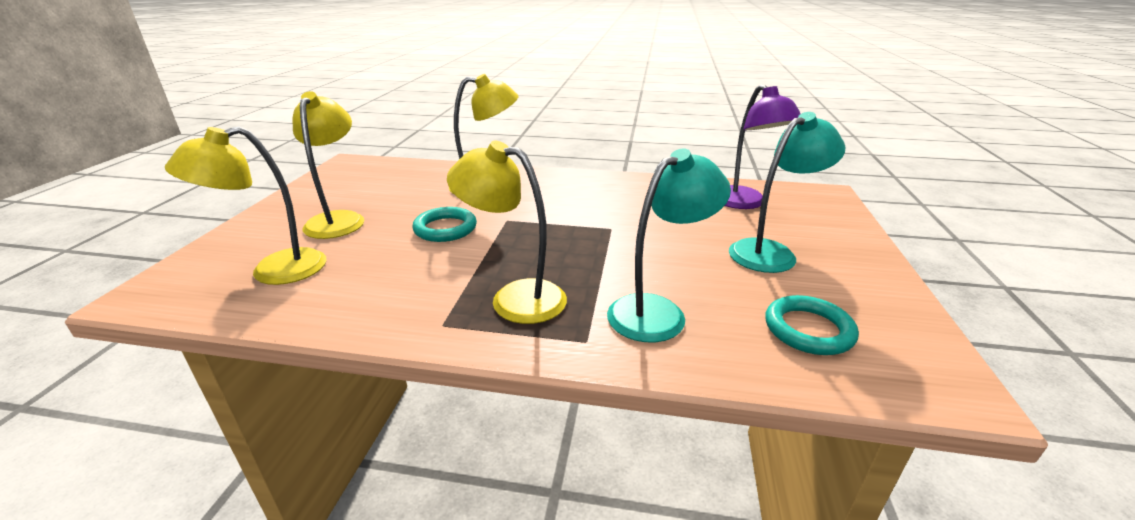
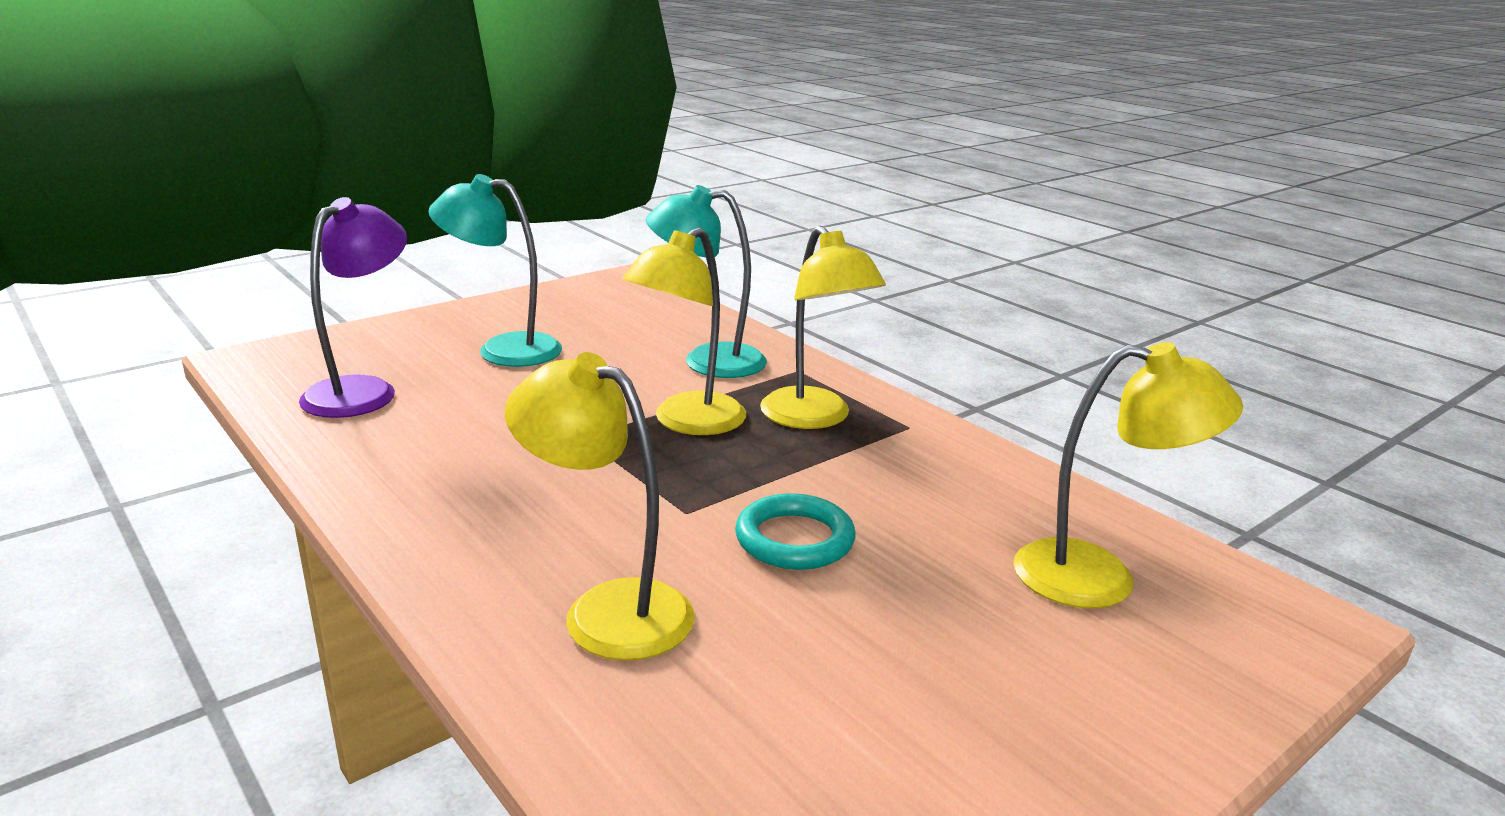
camera: 140 degrees left, 5 degrees down
(338, 219) = (967, 657): yellow lamp -> yellow lamp (687, 422)
(808, 330) = (629, 315): turquoise ring -> none

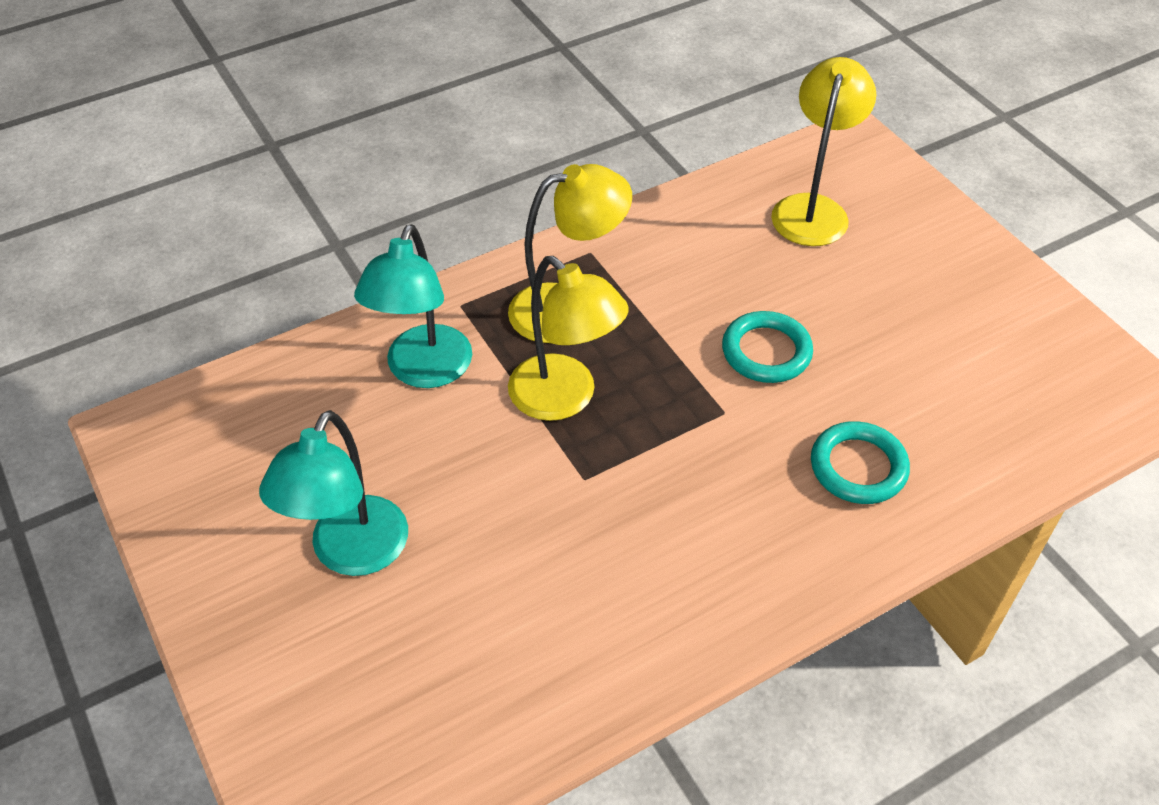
camera: 80 degrees left, 25 degrees up
(363, 391) = (446, 686): purple lamp -> none
(607, 610) = (858, 467): yellow lamp -> turquoise ring

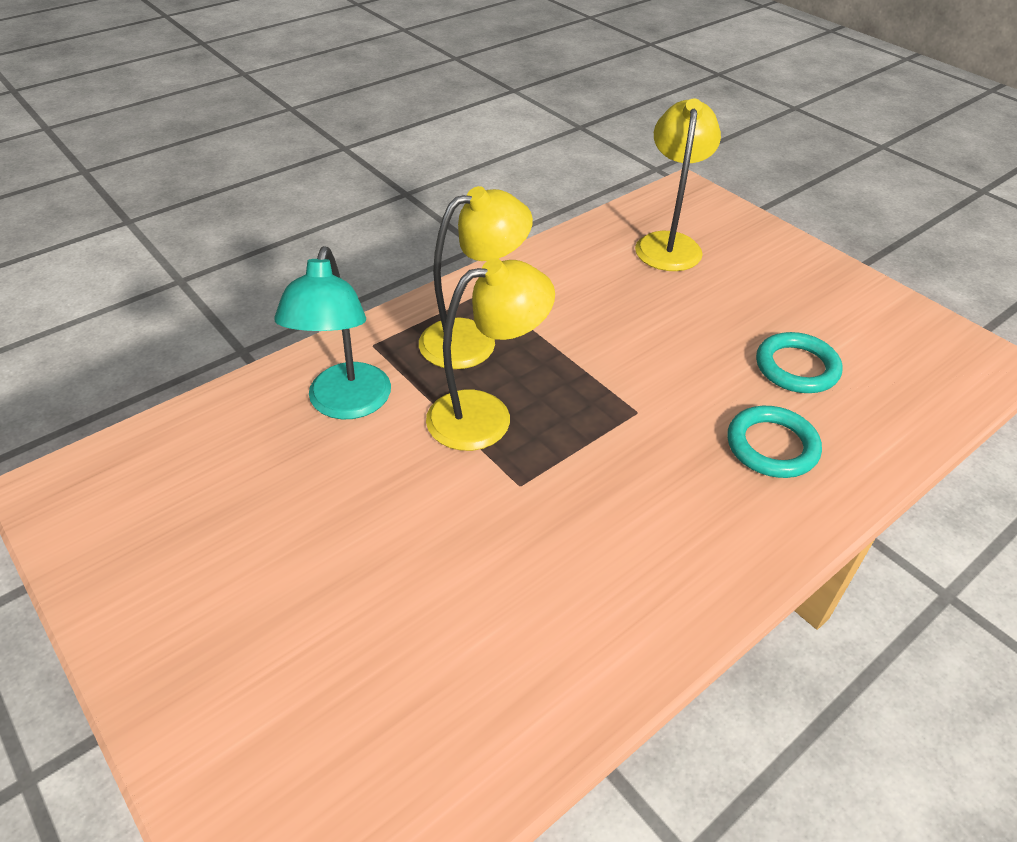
camera: 10 degrees left, 5 degrees down
(351, 553) = (295, 585): turquoise lamp -> none
(564, 399) = (486, 415): yellow lamp -> yellow lamp turned 60 degrees counterclockwise
(766, 351) = (661, 357): turquoise ring -> turquoise ring (796, 367)

